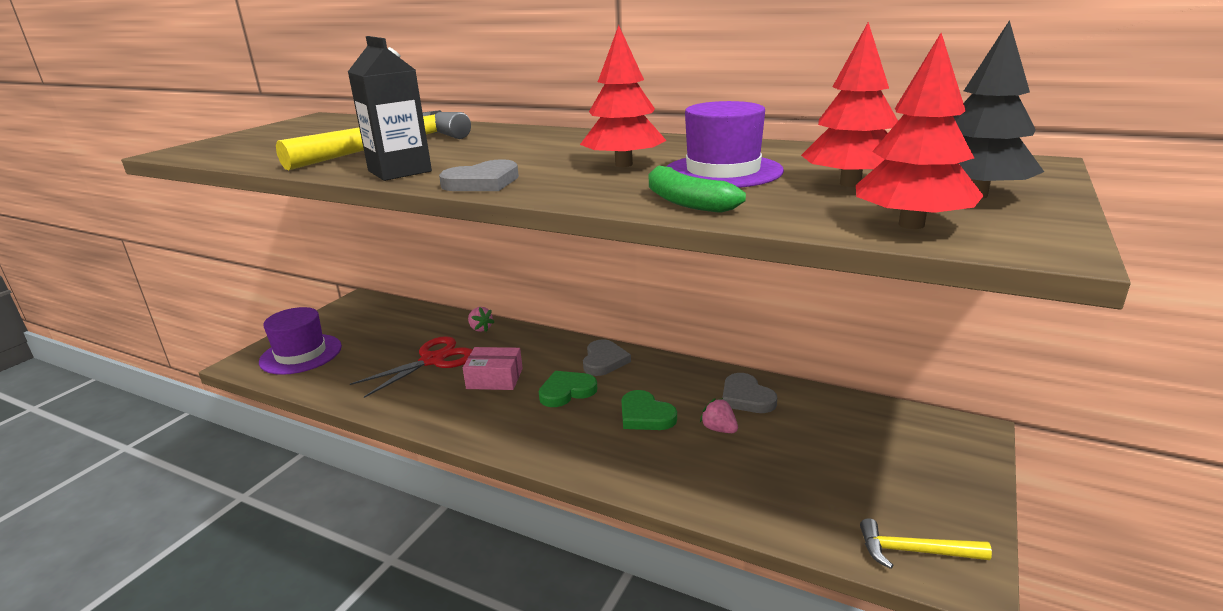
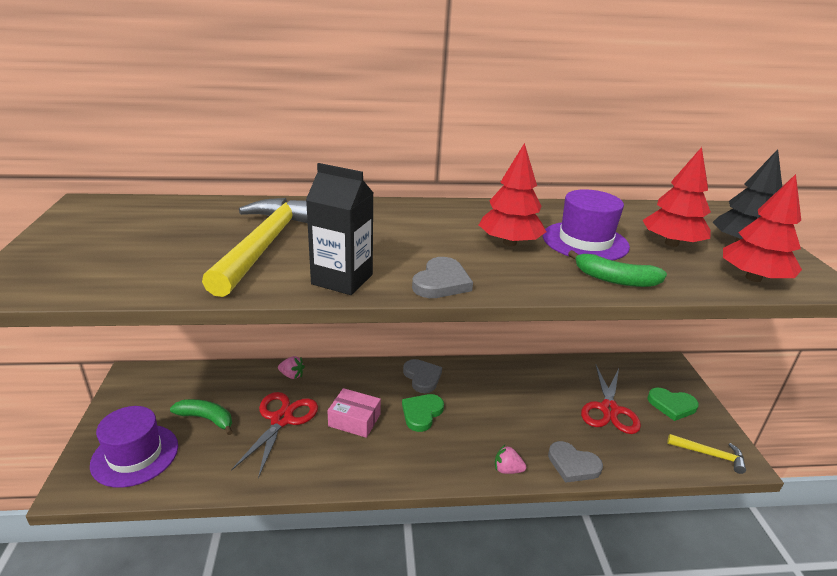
camera: 35 degrees left, 5 degrees up
(376, 343) = (206, 419): none -> green banana
(494, 378) = (354, 420): pink box -> pink box turned 45 degrees clockwise
(645, 415) = (494, 415): green heart -> green heart (672, 405)
(719, 429) = (547, 410): pink strawberry -> pink strawberry (507, 470)
(746, 397) = (540, 379): grey heart -> grey heart (573, 465)
(807, 453) = (609, 409): none -> red scissors
(914, 551) = (710, 455): yellow hammer -> yellow hammer turned 135 degrees counterclockwise

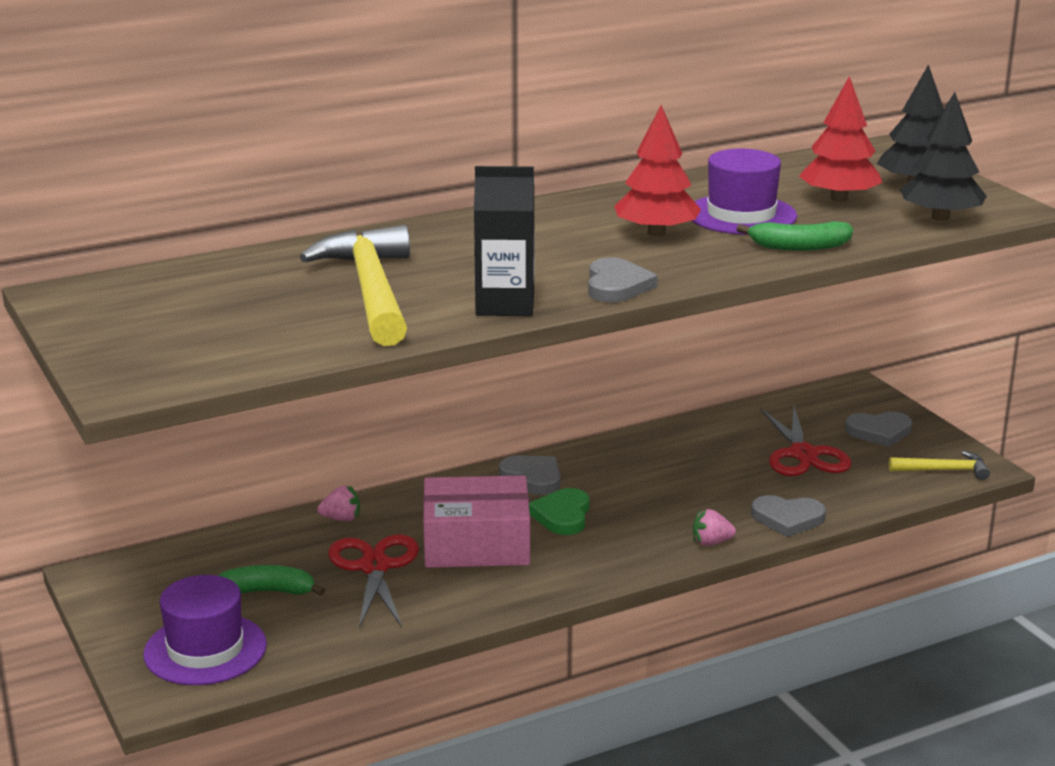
camera: 20 degrees left, 5 degrees down
(354, 420) = (476, 544): pink box -> pink box, size x1.65
(672, 405) = (879, 432): green heart -> grey heart
(753, 278) = (940, 217): red tree -> black tree

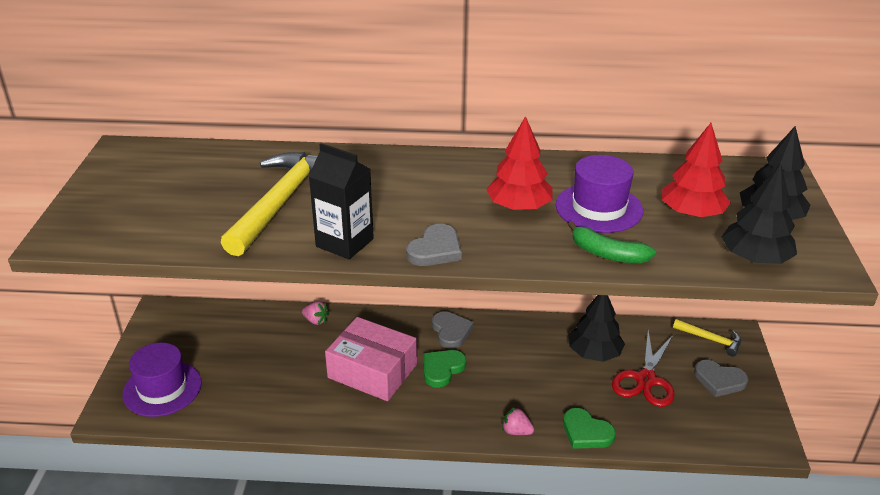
camera: 30 degrees right, 10 degrees up
(266, 592) = (229, 359): green banana -> none
(374, 567) = (300, 365): red scissors -> none
(723, 448) = (594, 353): none -> black tree
(787, 519) = (586, 432): grey heart -> green heart
(944, 470) = (740, 434): yellow hammer -> yellow hammer (711, 340)

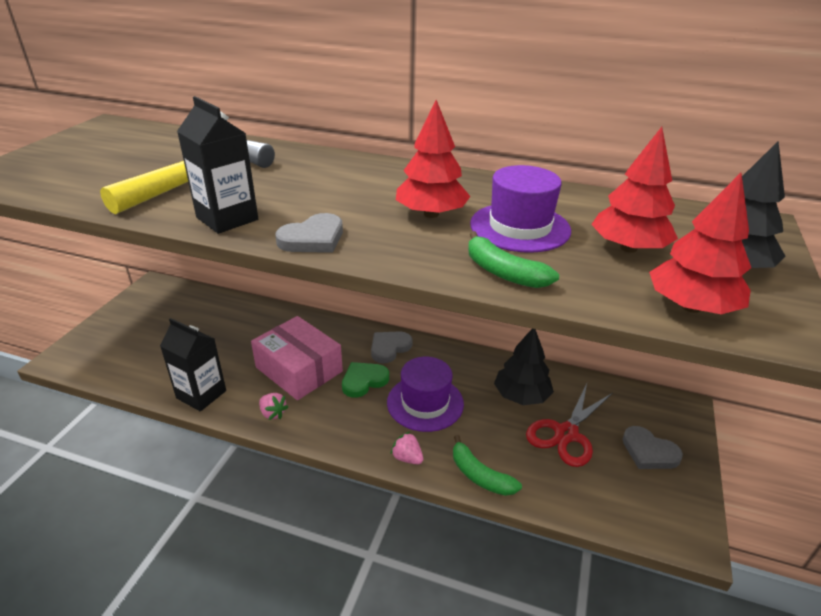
camera: 15 degrees right, 0 degrees up
(162, 388) = (113, 348): purple hat -> purple hat (425, 403)
(288, 416) = (201, 394): none -> black carton
(316, 320) = (274, 316): pink strawberry -> pink strawberry (273, 413)
(451, 331) = (389, 348): grey heart -> grey heart turned 135 degrees counterclockwise
(586, 432) = (480, 475): green heart -> green banana
(711, 340) = (653, 407): yellow hammer -> none
(755, 258) = (691, 307): black tree -> red tree

